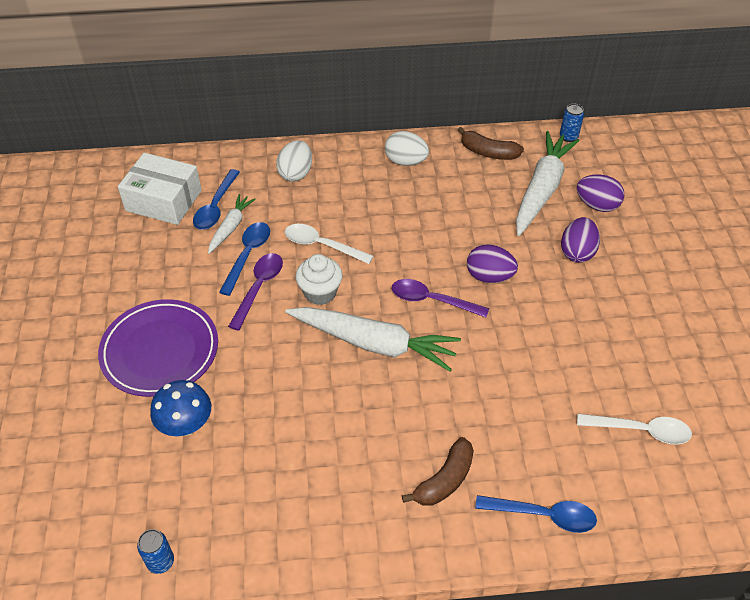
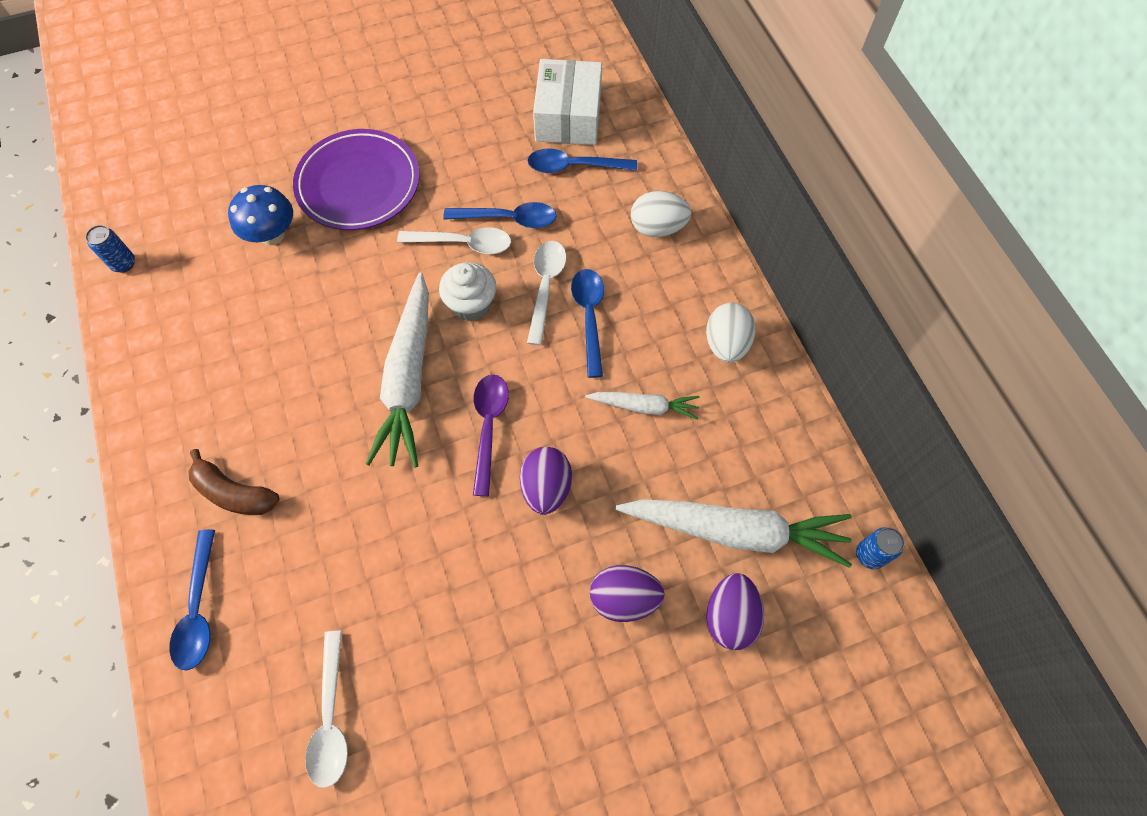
camera: 75 degrees right, 15 degrees up
(231, 227) = (547, 190): white carrot -> white carrot (644, 407)
(259, 288) = (463, 243): purple spoon -> white spoon
(358, 226) = (589, 317): none -> blue spoon
(488, 152) = (786, 444): brown banana -> none

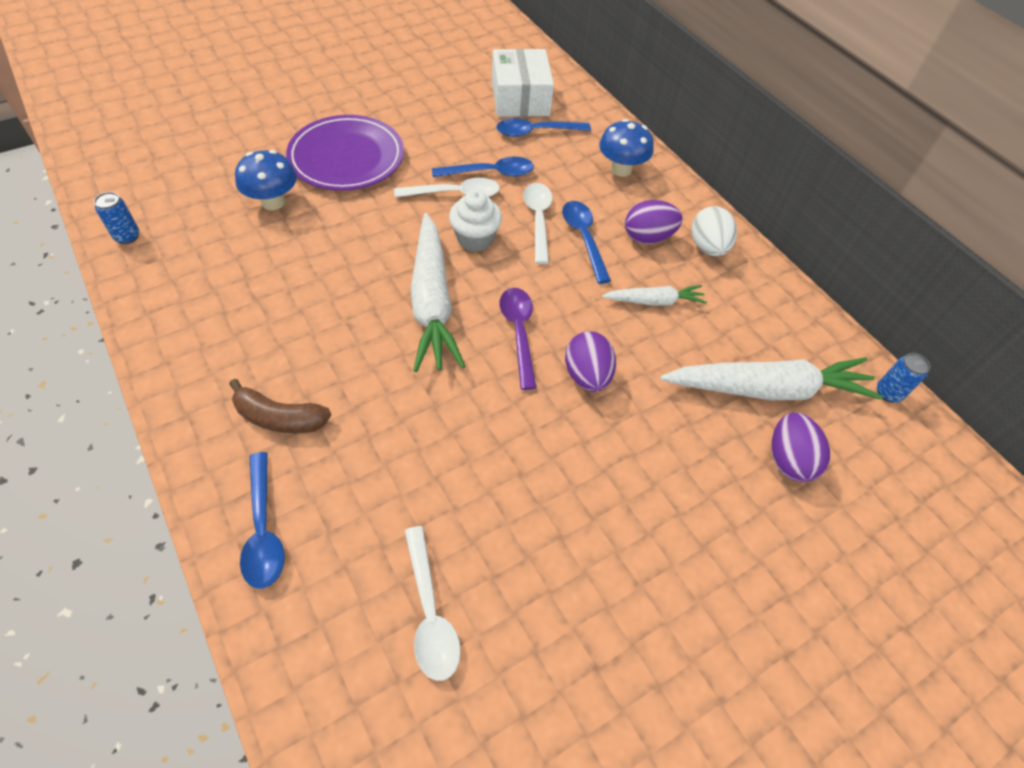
camera: 15 degrees left, 10 degrees down
(624, 598) = (688, 458): purple egg -> purple egg (648, 237)
(657, 228) = (621, 169): white egg -> blue mushroom

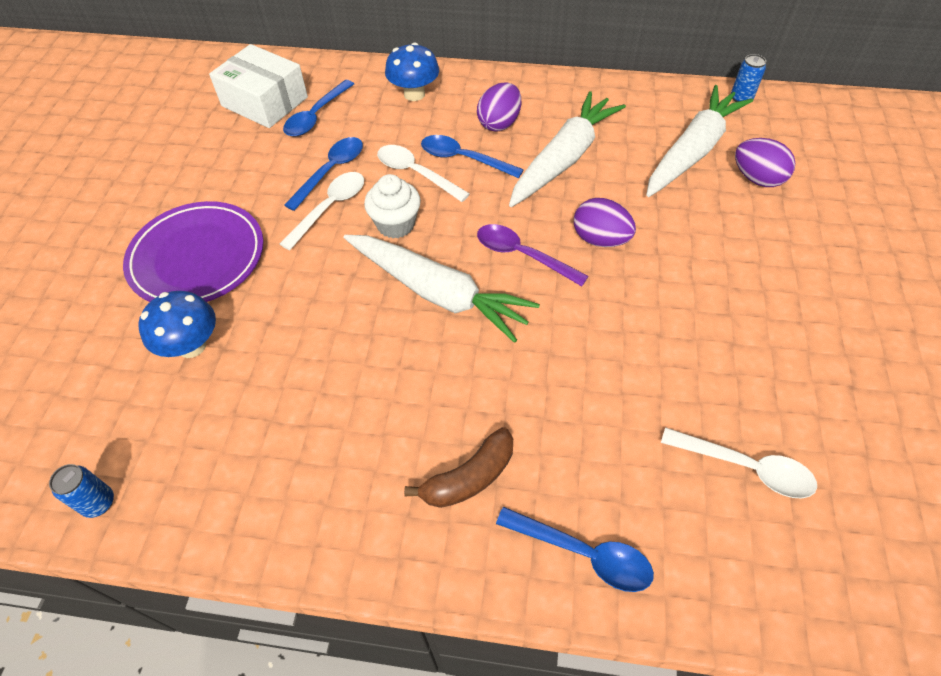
camera: 45 degrees left, 0 degrees up
(654, 301) = (564, 159): white carrot -> white carrot, size x1.91
(708, 247) = (540, 99): white egg -> none

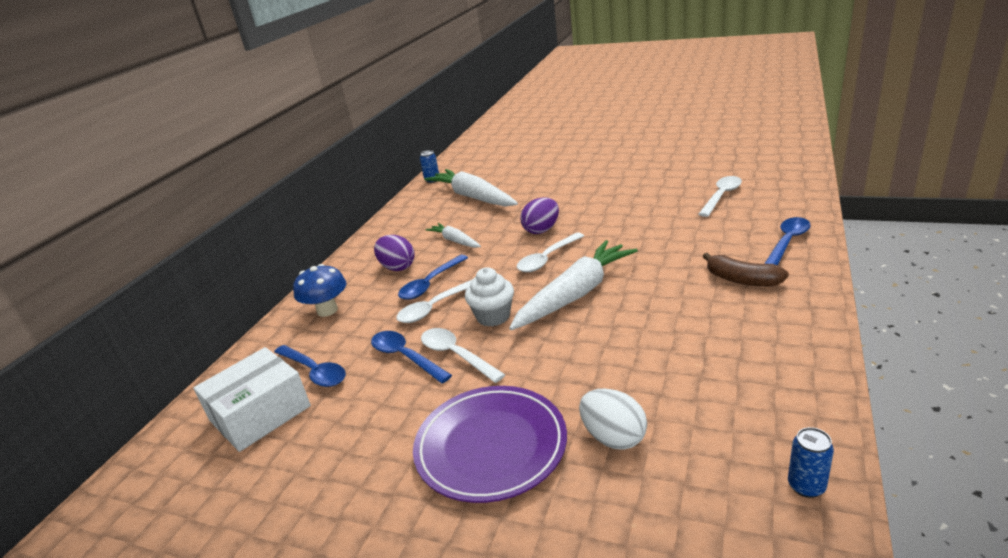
camera: 75 degrees left, 25 degrees down
(192, 346) = (613, 437): blue mushroom -> white egg
(469, 477) = (742, 280): brown banana -> brown banana turned 150 degrees clockwise
(522, 255) = (547, 258): purple spoon -> white spoon
(564, 159) = (455, 241): white carrot -> white carrot, size x0.52
(757, 179) = (508, 180): purple egg -> none

